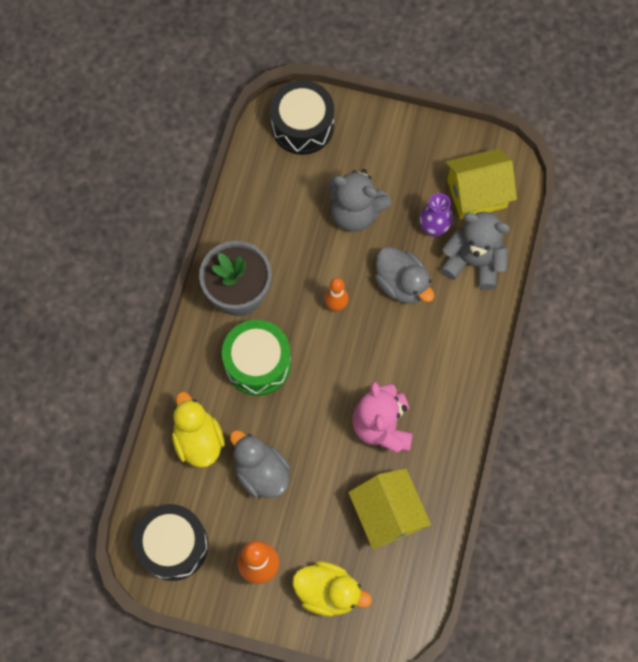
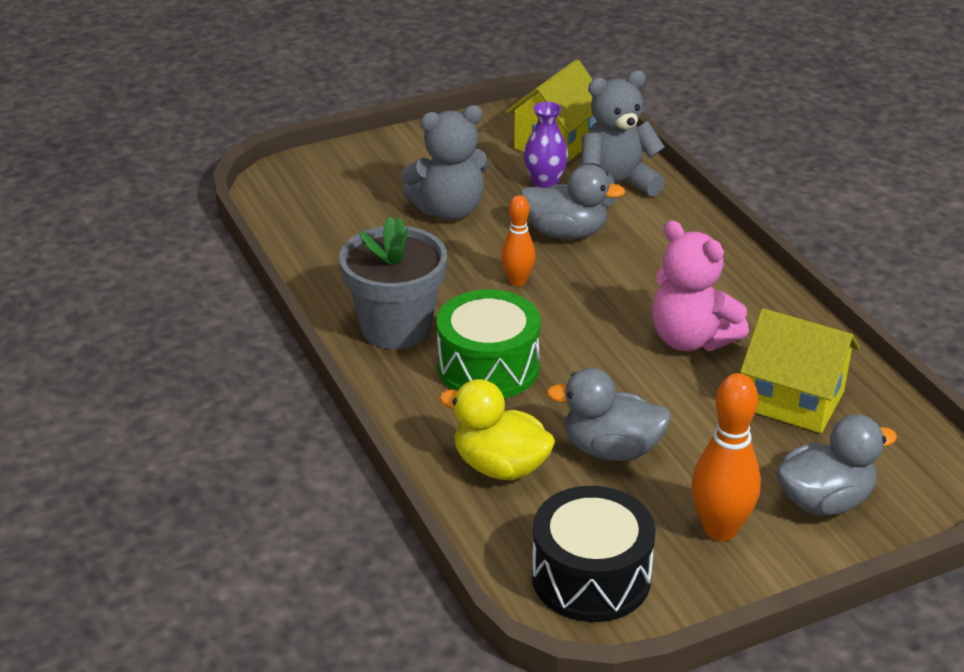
camera: 40 degrees left, 35 degrees down
(302, 126) = (311, 181): black drum -> none
(328, 592) = (824, 501): yellow duck -> grey duck

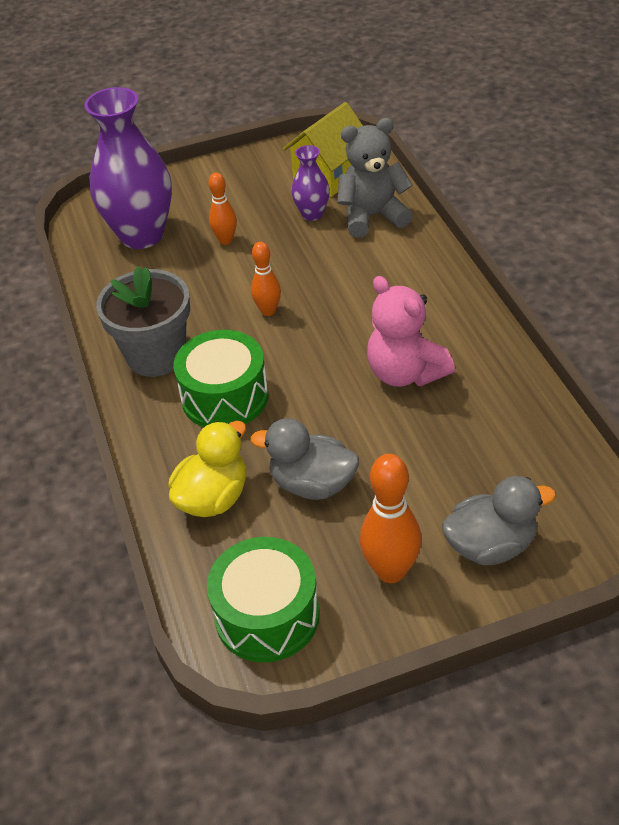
camera: 10 degrees right, 10 degrees up
(346, 206) = (142, 235): none -> purple vase
(449, 210) = (226, 240): grey teddy bear -> orange bowling pin
(500, 466) = (213, 497): yellow duck -> yellow duck turned 90 degrees clockwise
(566, 233) = (319, 263): grey duck -> none
(591, 577) = (267, 615): black drum -> green drum
(794, 400) = (484, 438): yellow house -> none

